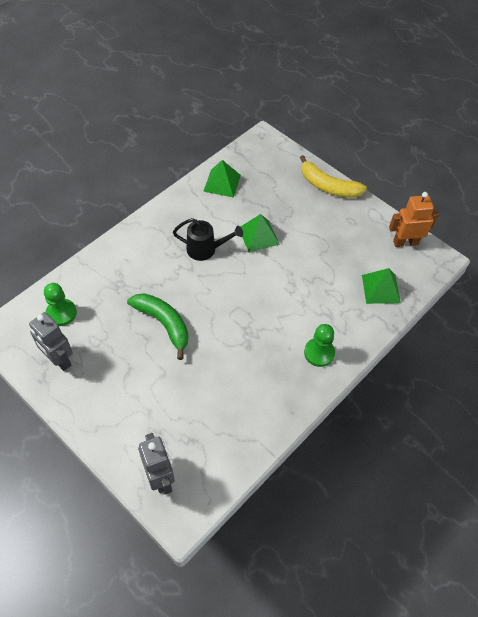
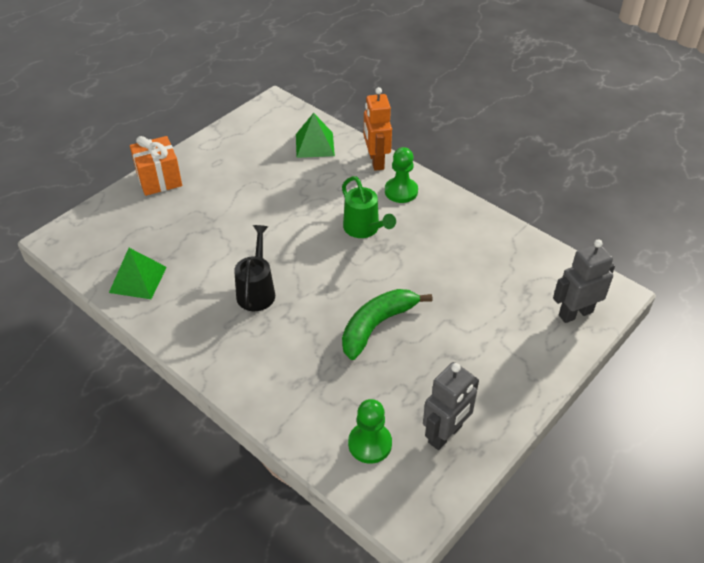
camera: 90 degrees left, 10 degrees down
(258, 236) = (236, 241): green pyramid -> none
(270, 321) = (364, 229): none -> green watering can
(328, 186) = (159, 179): yellow banana -> orange gift
(405, 242) = (251, 124): orange robot -> orange robot (376, 161)

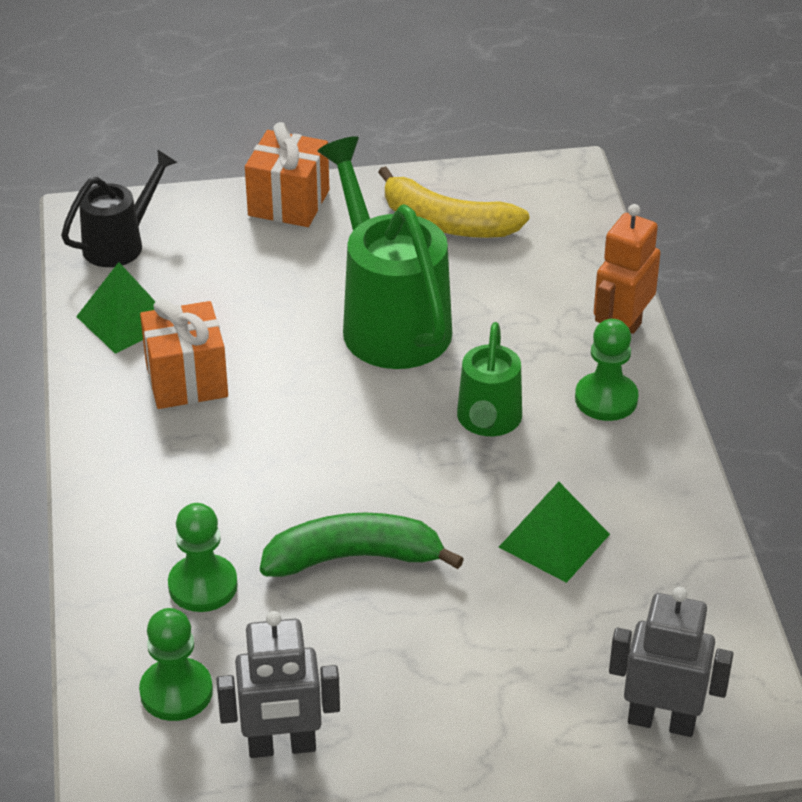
camera: 40 degrees right, 5 degrees down
(203, 291) = (186, 380): none -> orange gift
(246, 151) = (447, 223): none -> yellow banana
(257, 291) = (252, 419): black watering can -> black watering can (121, 243)
(269, 208) = (389, 320): none -> green watering can
(314, 145) = (556, 264): green pyramid -> green pyramid (554, 540)
(324, 384) = (203, 585): none -> green pawn

